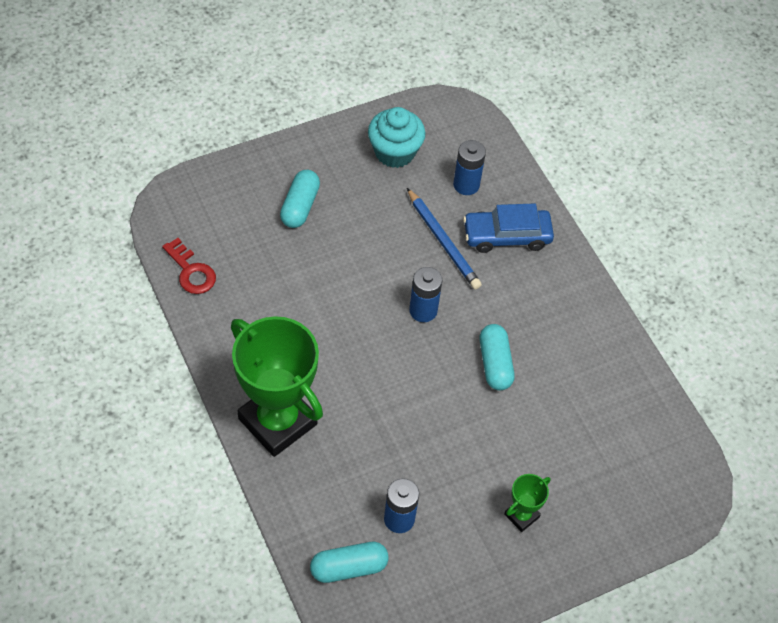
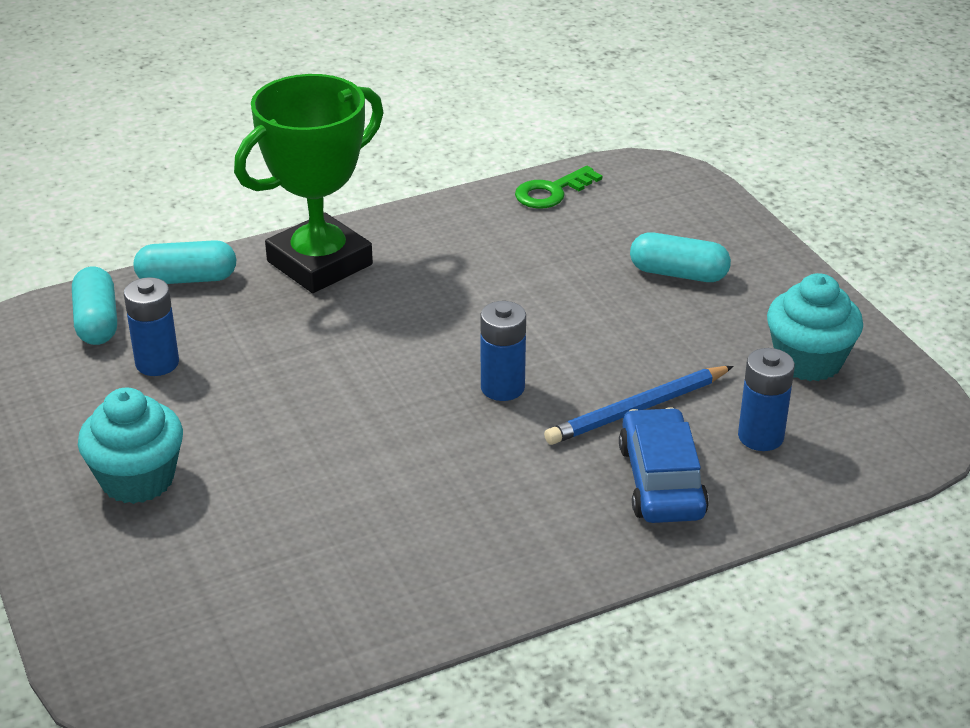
camera: 95 degrees right, 20 degrees down
(191, 271) = (552, 192): red key -> green key
(495, 364) = (406, 459): turquoise capsule -> turquoise capsule (187, 279)
(521, 516) = (137, 479): green trophy -> turquoise cupcake

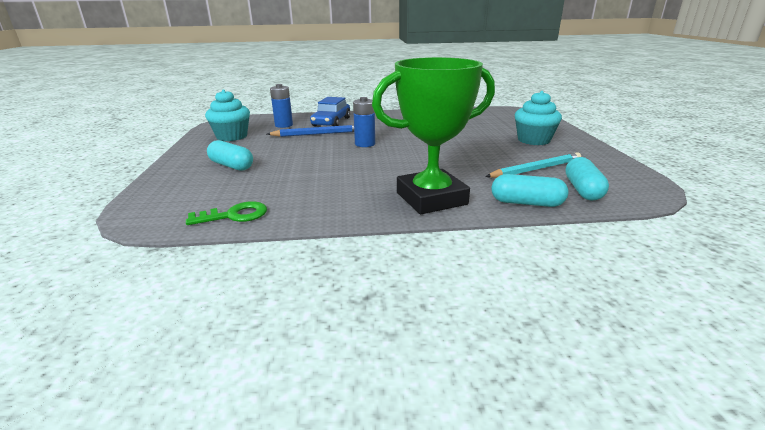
camera: 160 degrees left, 10 degrees down
(157, 363) = (535, 169): blue battery -> turquoise pencil

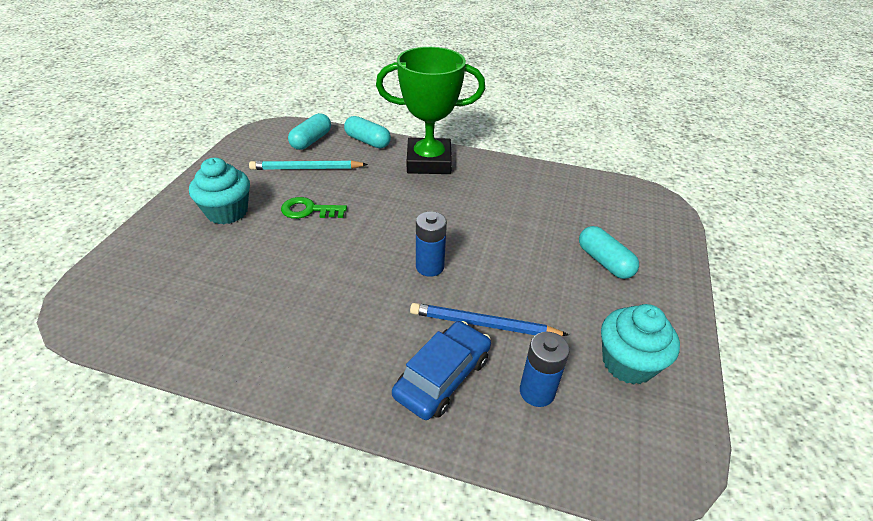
camera: 160 degrees left, 15 degrees up
(234, 215) = (584, 184): green key -> green key (308, 210)

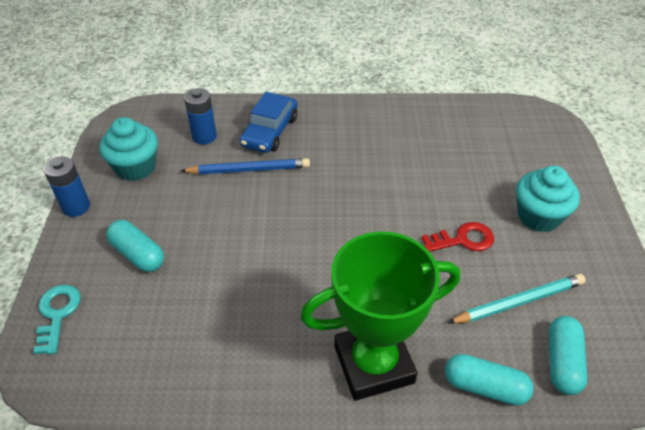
camera: 165 degrees right, 5 degrees up
(308, 210) = (463, 239): green key -> red key
(429, 267) = (309, 207): blue battery -> blue battery (76, 207)
(663, 232) = (57, 314): none -> turquoise key

